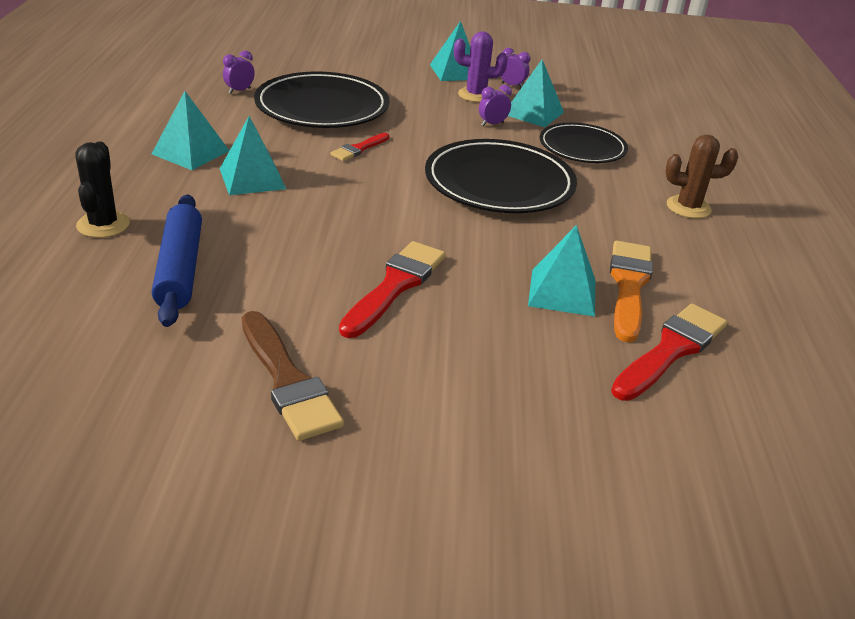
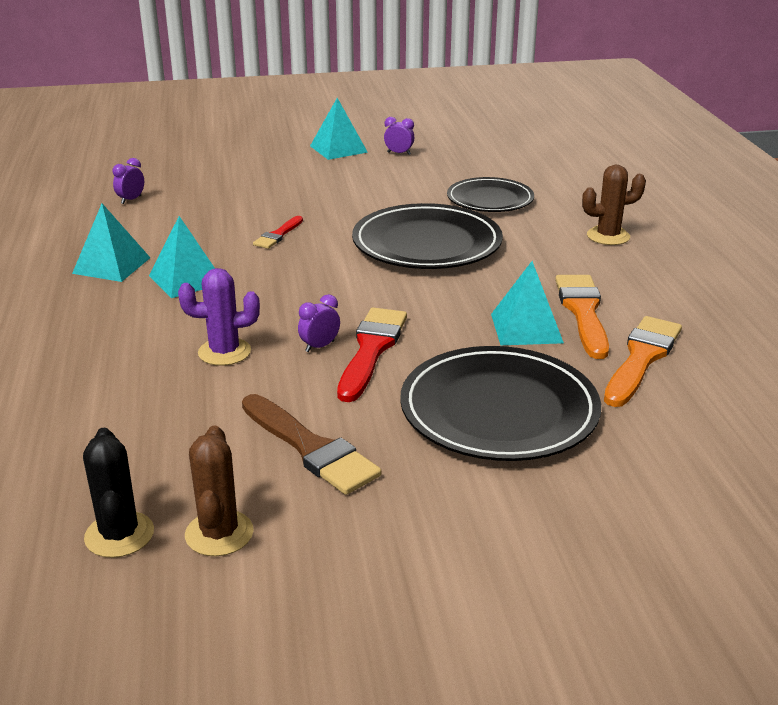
camera: 10 degrees left, 5 degrees down
(103, 225) = (58, 346): black cactus -> black cactus (119, 535)
(155, 456) = (219, 533): none -> brown cactus
(179, 269) = (157, 372): blue rolling pin -> none
(322, 107) = (222, 202): black plate -> black plate (499, 410)
(476, 95) = (368, 167): purple cactus -> purple cactus (224, 352)
(492, 124) = (396, 192): purple clock -> purple clock (320, 346)
(533, 113) = (430, 175): turquoise pyramid -> none
(671, 350) = (641, 358): red brush -> orange brush

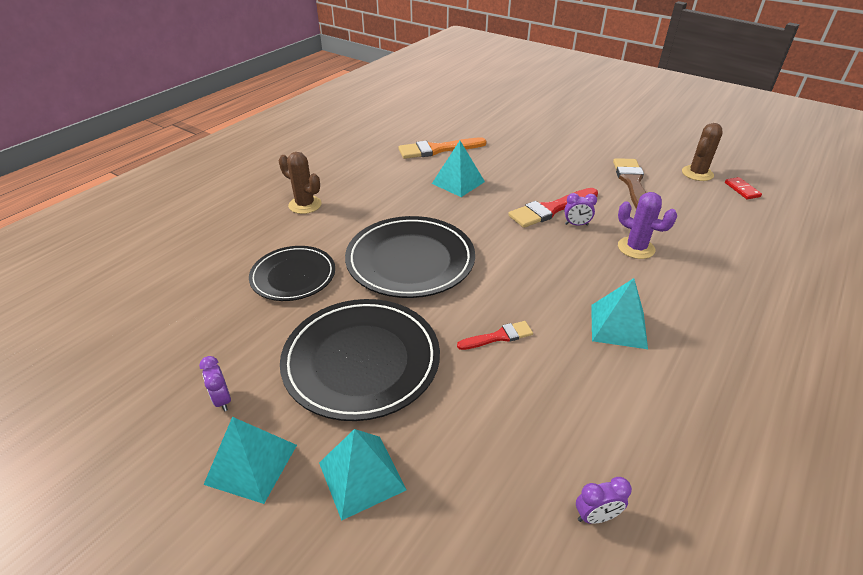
camera: 135 degrees left, 10 degrees up
(111, 265) = (676, 384): turquoise pyramid -> turquoise pyramid (362, 476)
(119, 535) = (742, 190): black cactus -> red domino
(499, 410) = (532, 160): black plate -> black plate (361, 361)
(583, 312) = (417, 176): orange brush -> none

